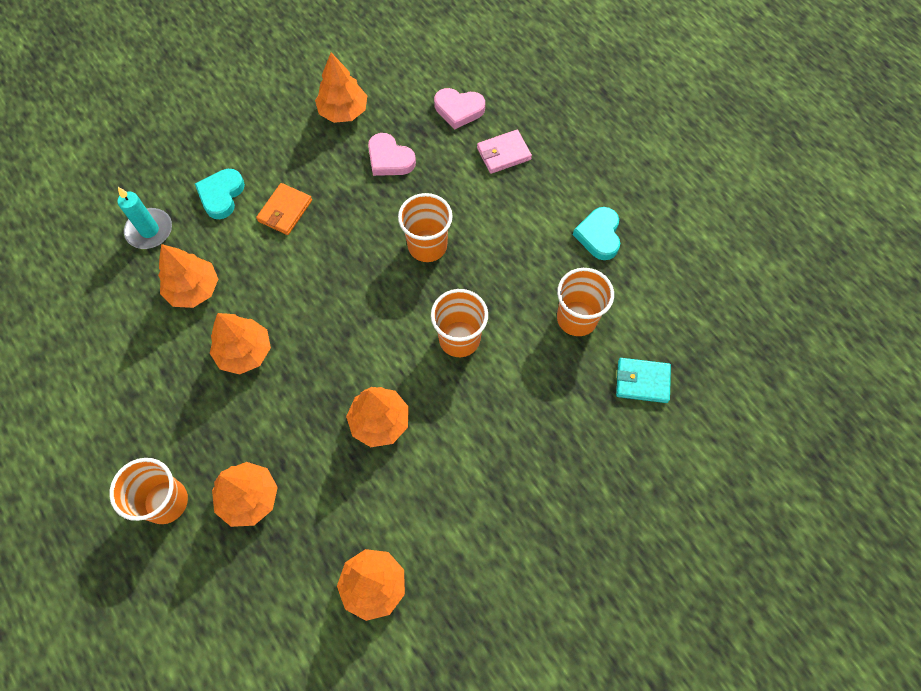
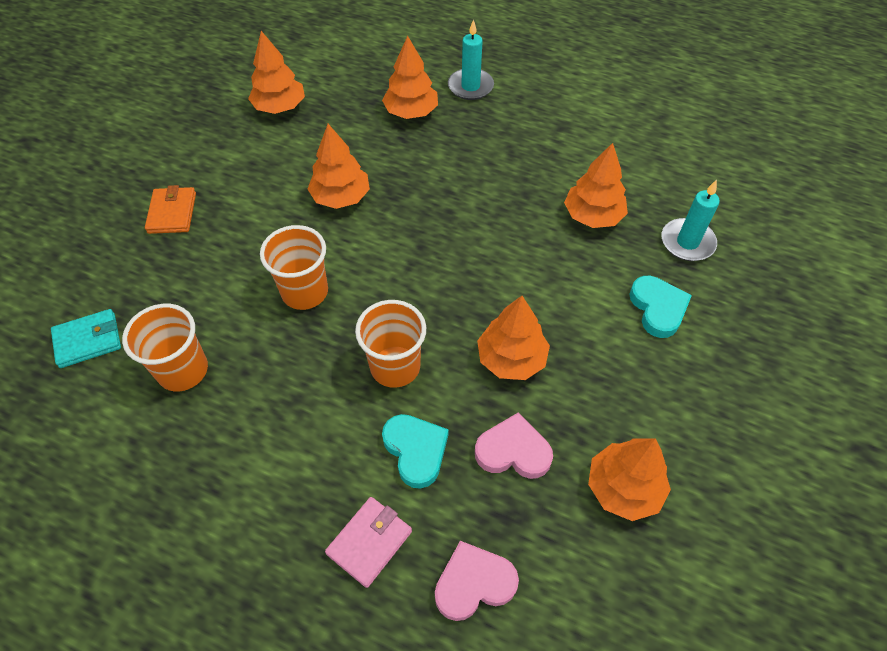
camera: 150 degrees right, 10 degrees down
(166, 501) = (470, 86): orange cup -> turquoise candle
(244, 352) = (500, 192): orange tree -> orange tree (511, 358)
(285, 211) = (578, 326): orange wallet -> orange wallet (172, 213)
(599, 235) = (187, 486): turquoise heart -> turquoise heart (416, 450)

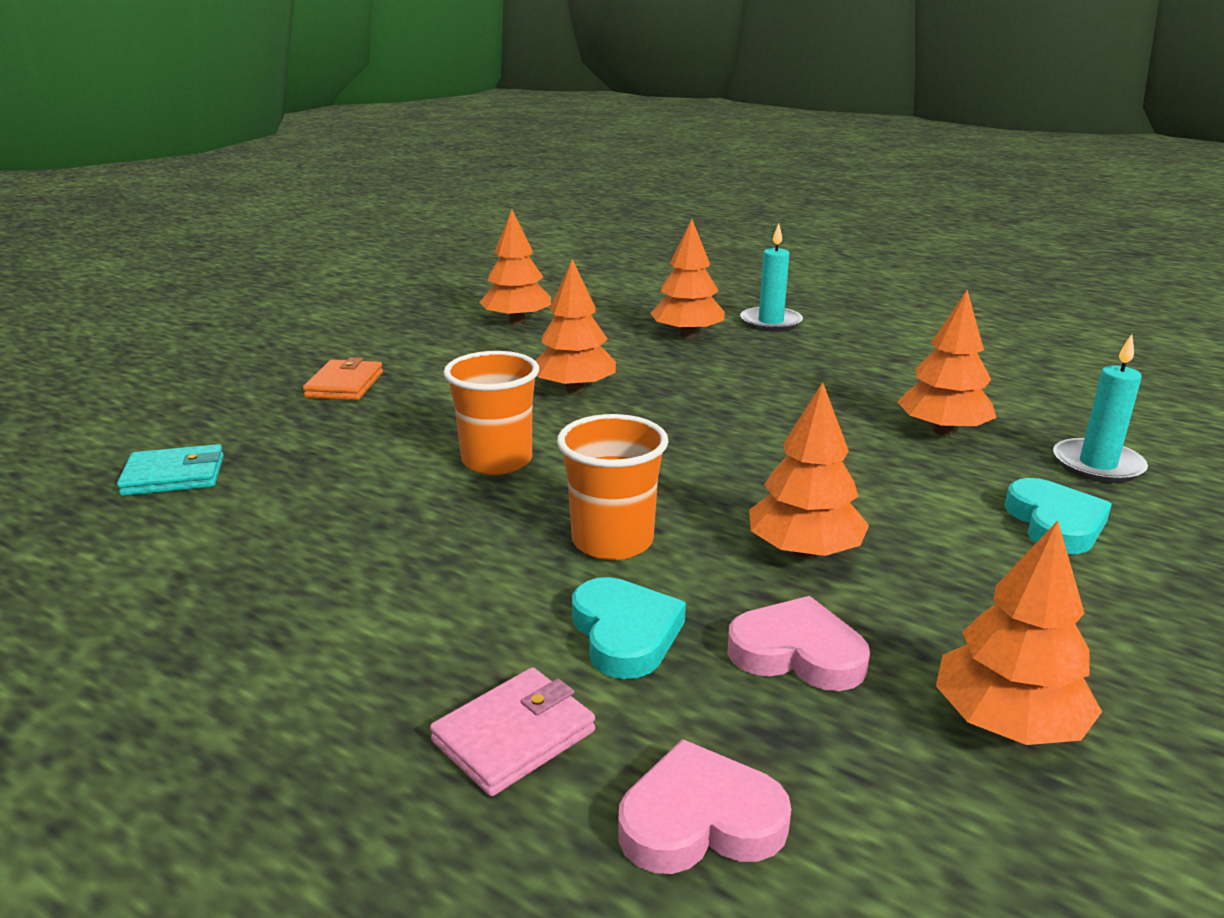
camera: 10 degrees right, 30 degrees down
(183, 370) = (290, 514): orange cup -> none

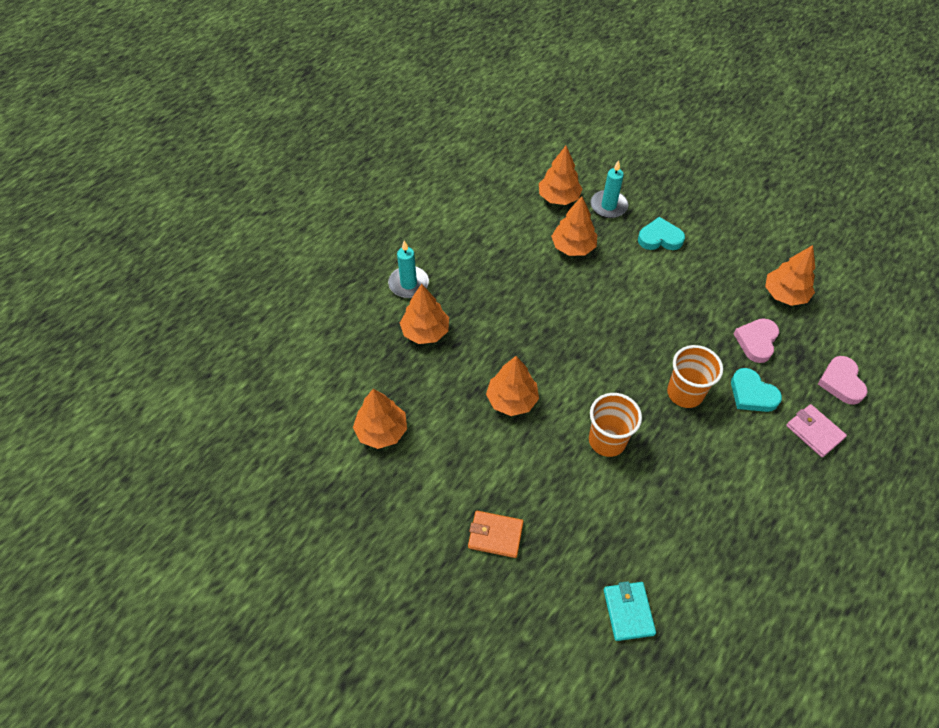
camera: 85 degrees left, 30 degrees up
(625, 633) = (752, 394): turquoise heart -> turquoise heart turned 120 degrees counterclockwise
(804, 551) = (687, 325): orange tree -> orange tree (558, 198)

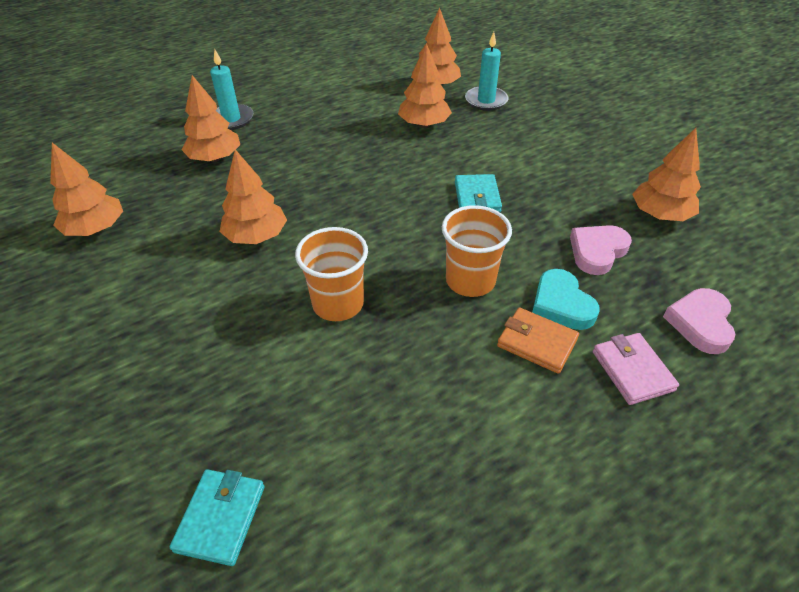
camera: 20 degrees right, 10 degrees down
(495, 535) = (126, 365): orange wallet -> orange wallet (536, 343)
(652, 314) = (477, 197): none -> turquoise wallet
(660, 238) = (528, 135): turquoise heart -> none

